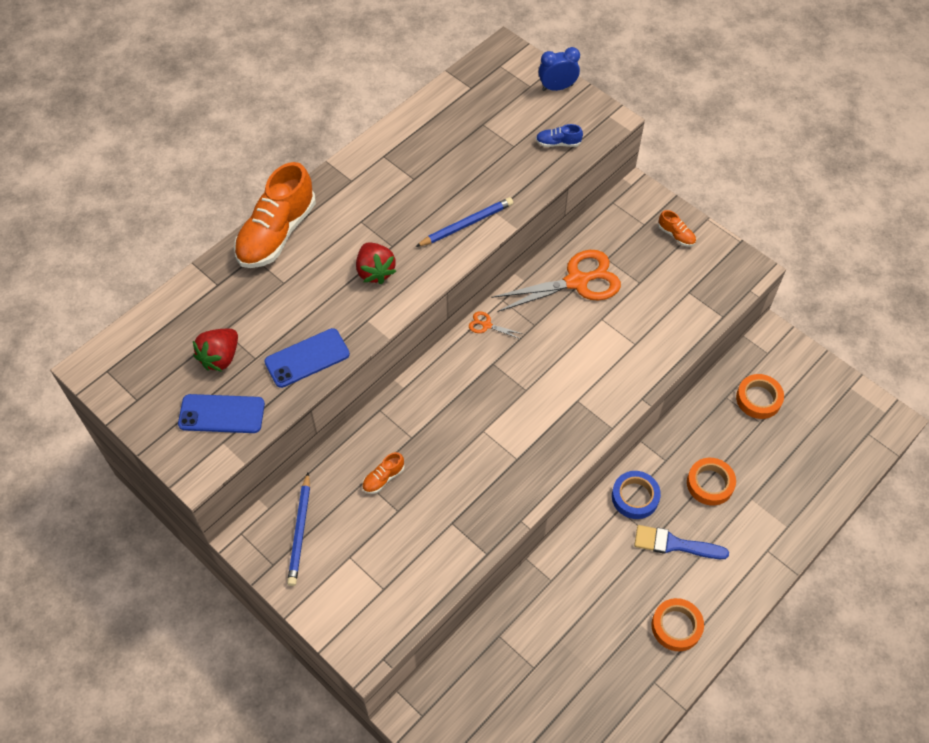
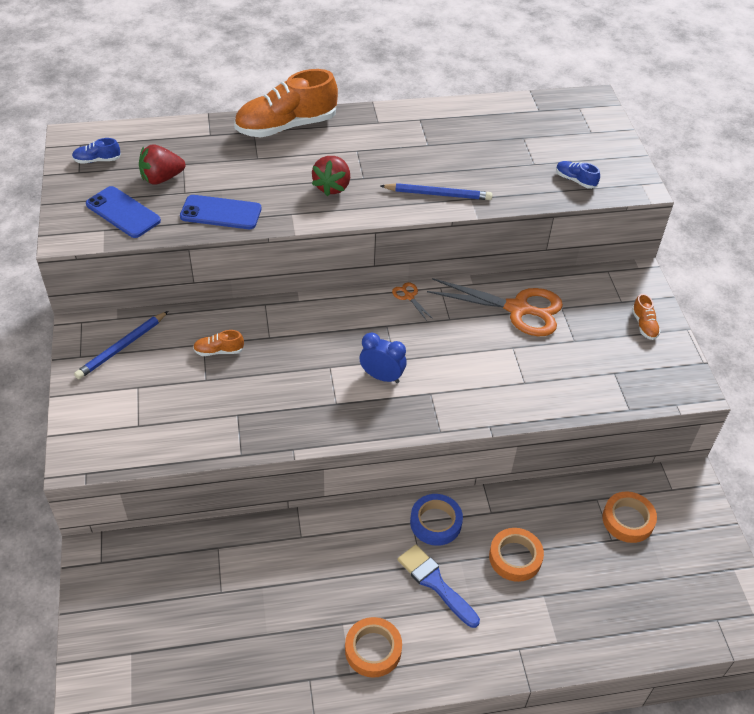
camera: 35 degrees right, 10 degrees down
(141, 377) = (97, 160): none -> blue shoe
(557, 87) = (614, 144): blue clock -> blue clock (382, 377)

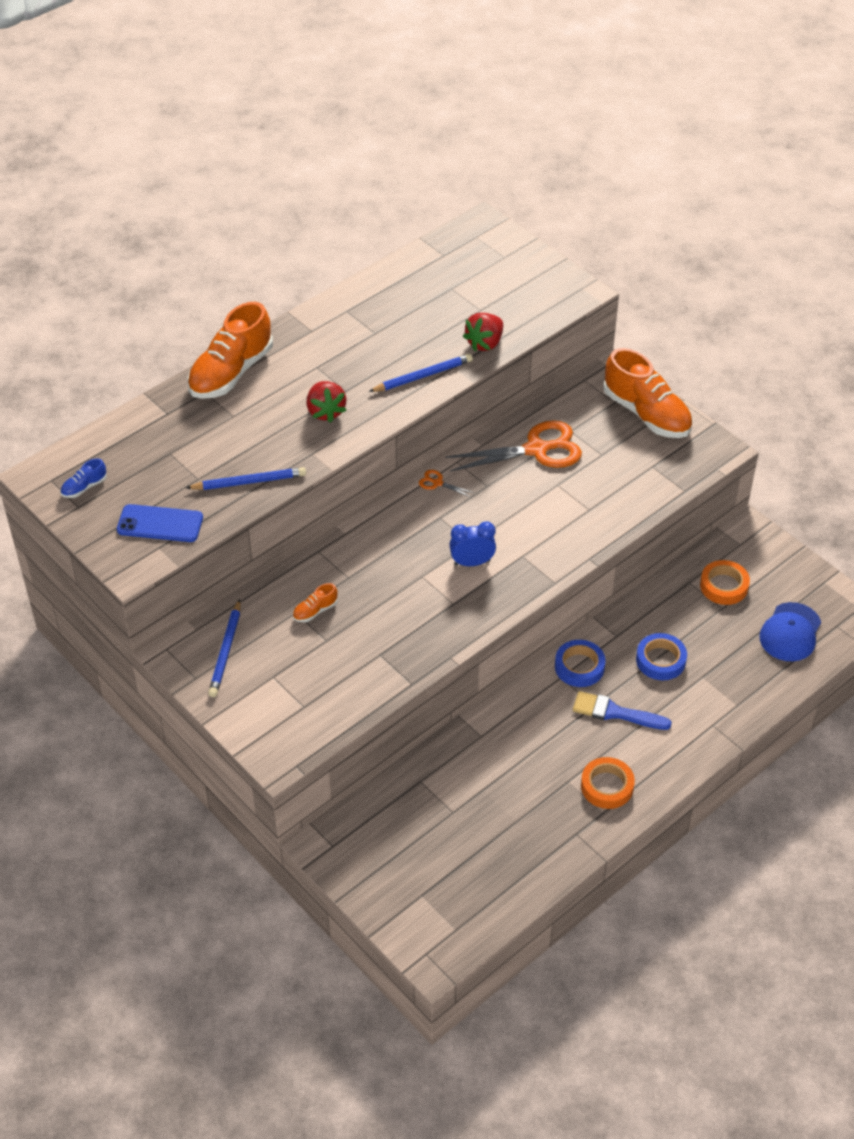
camera: 30 degrees left, 0 degrees up
(161, 178) = (163, 476): red strawberry -> red strawberry (485, 343)
(221, 213) = (249, 482): blue phone -> blue pencil
(515, 557) = (660, 660): orange tape -> blue tape
(575, 180) = (526, 310): blue shoe -> none
(644, 325) = (646, 414): orange shoe -> orange shoe, size x2.36
(663, 600) = (790, 632): none -> blue cap

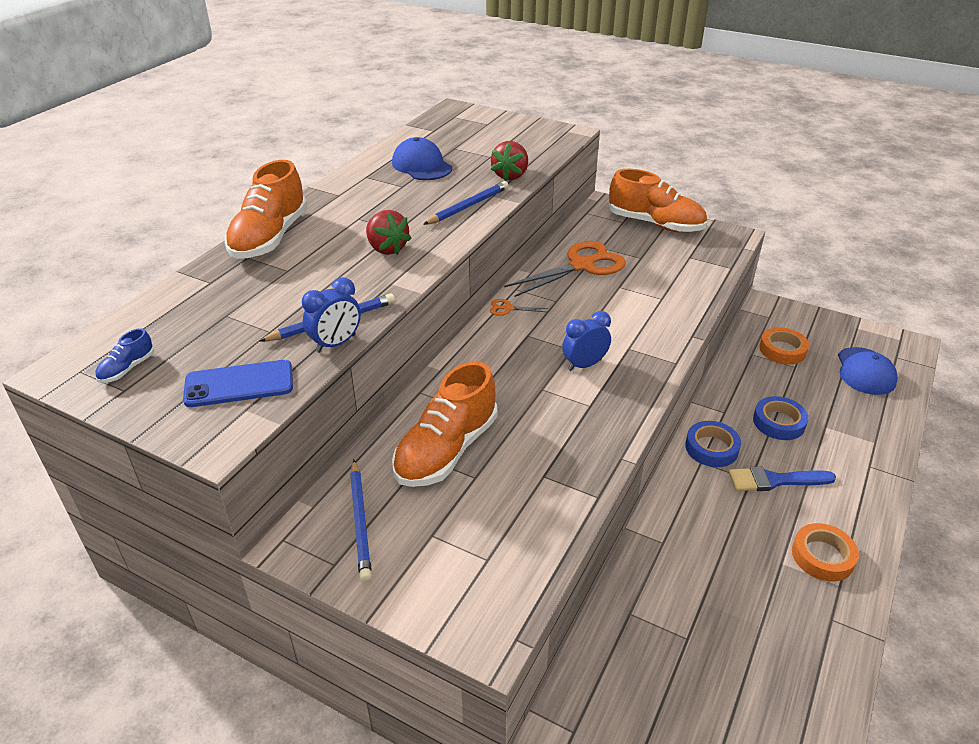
camera: 20 degrees left, 10 degrees down
(243, 505) = (336, 343): none -> blue clock
(315, 611) = (446, 450): orange shoe -> orange shoe, size x2.36
(406, 307) = (421, 165): none -> blue cap

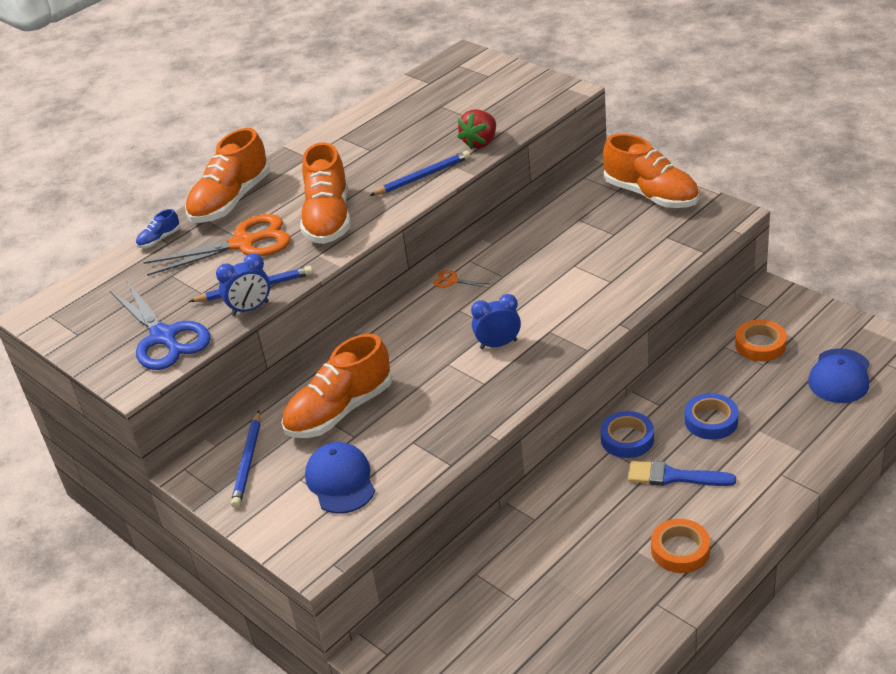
camera: 20 degrees right, 0 degrees up
(127, 369) = (84, 317): blue shoe -> blue shoe (159, 239)
(239, 384) = (163, 337): blue phone -> blue scissors
(387, 248) = (328, 219): red strawberry -> orange shoe
(421, 165) = (399, 126): blue cap -> blue cap (340, 481)
(581, 266) = (547, 239): orange scissors -> orange scissors (243, 244)

